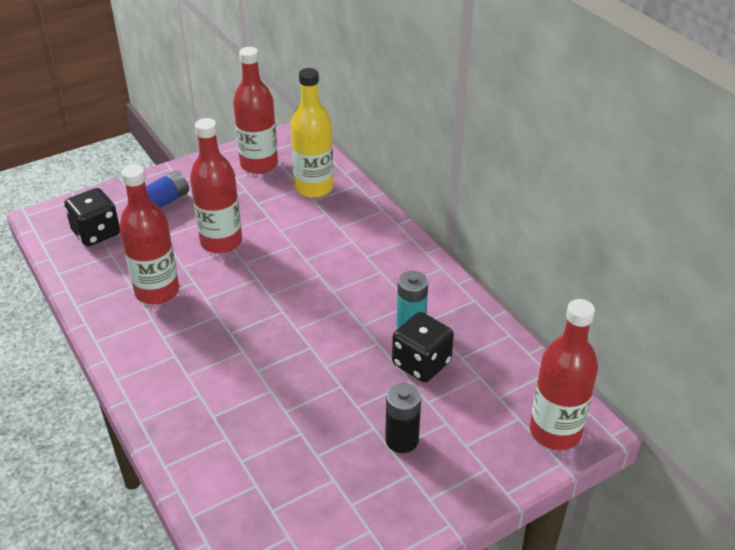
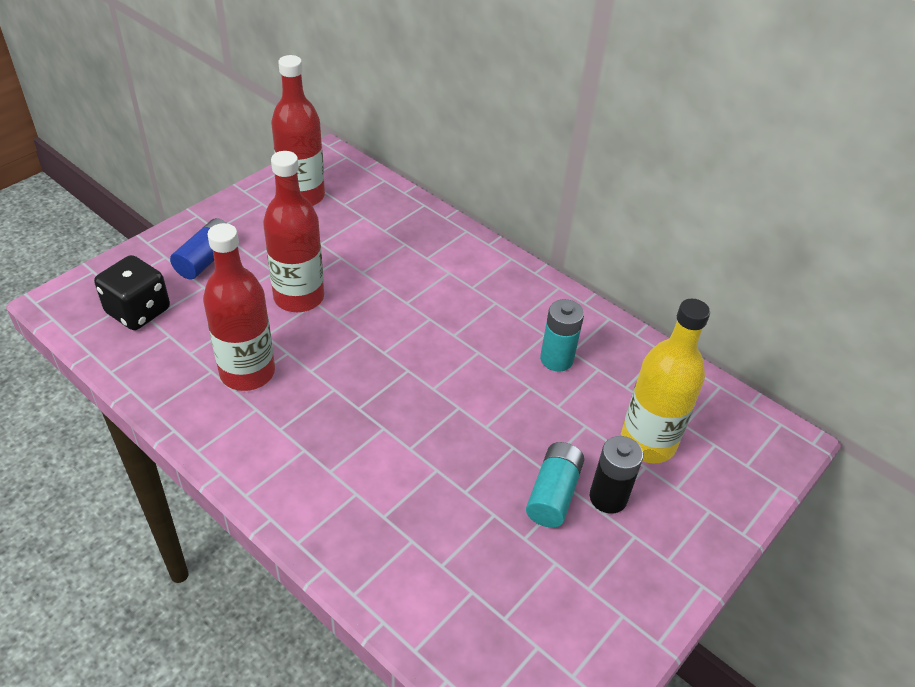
camera: 20 degrees left, 5 degrees up
(314, 188) = (378, 215): yellow bottle -> yellow bottle (647, 443)
(356, 428) = (553, 494): none -> turquoise battery
(421, 363) = (588, 402): black dice -> none
(555, 432) = (758, 452): red bottle -> none

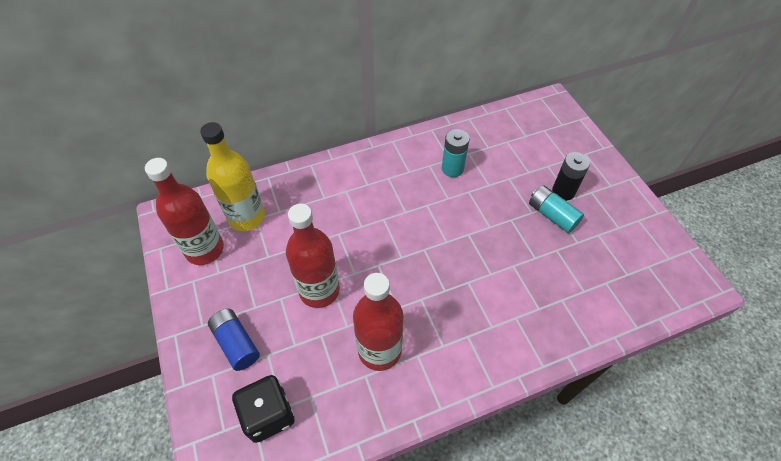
camera: 60 degrees left, 10 degrees up
(647, 443) = (532, 157): yellow bottle -> yellow bottle (246, 217)

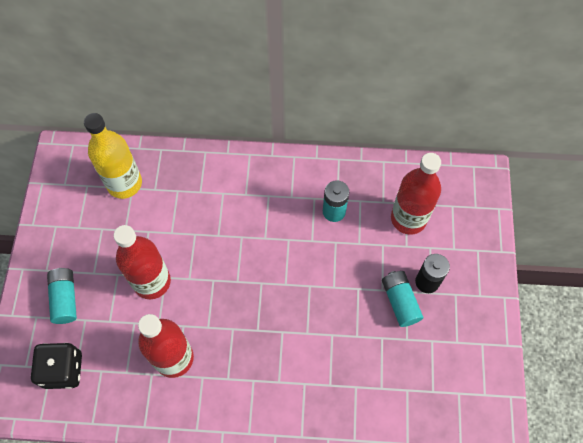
camera: 25 degrees right, 10 degrees up
(205, 249) = (76, 201): red bottle -> red bottle (408, 218)
(236, 343) = (65, 299): blue battery -> turquoise battery

